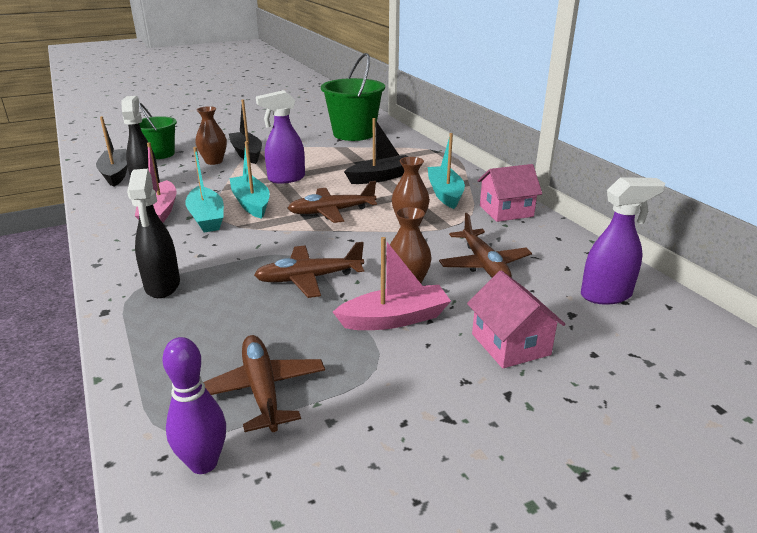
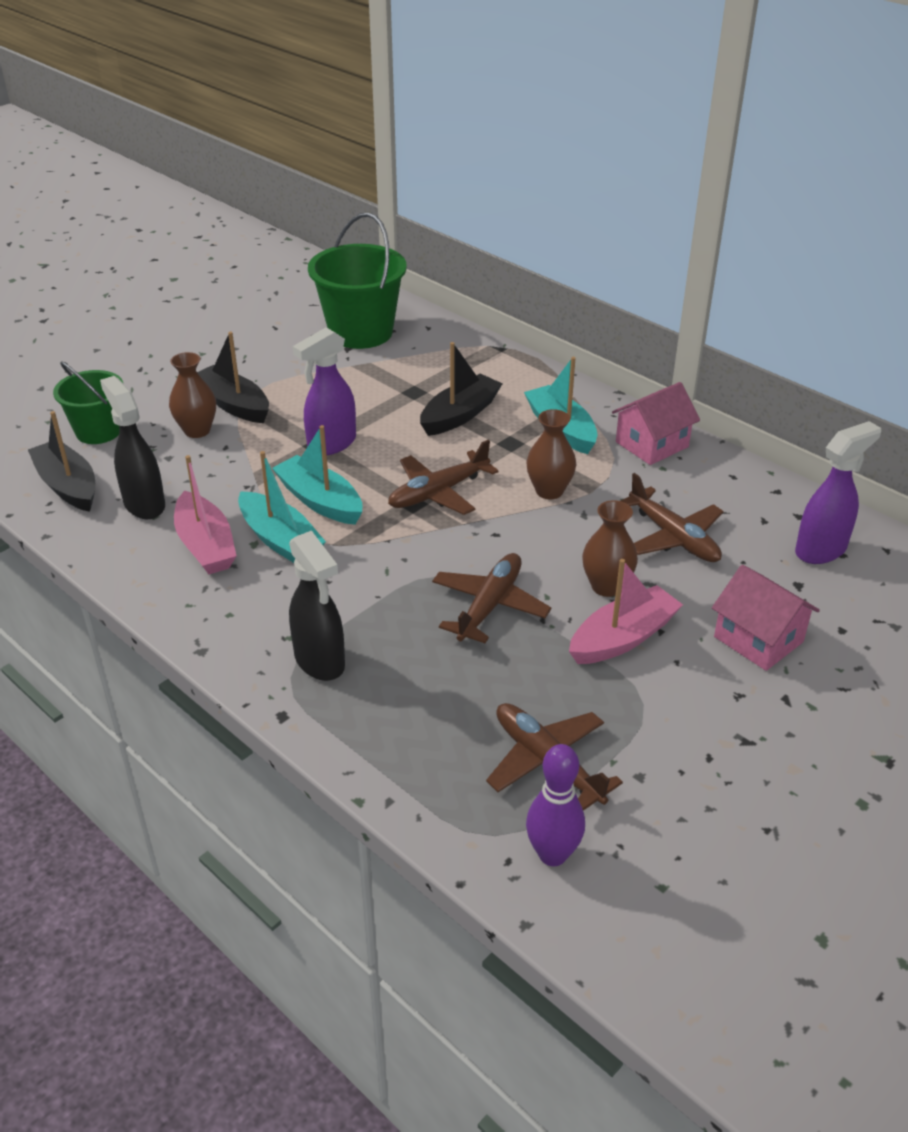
camera: 20 degrees left, 10 degrees up
(309, 278) = (489, 606): brown plane -> brown plane turned 150 degrees clockwise

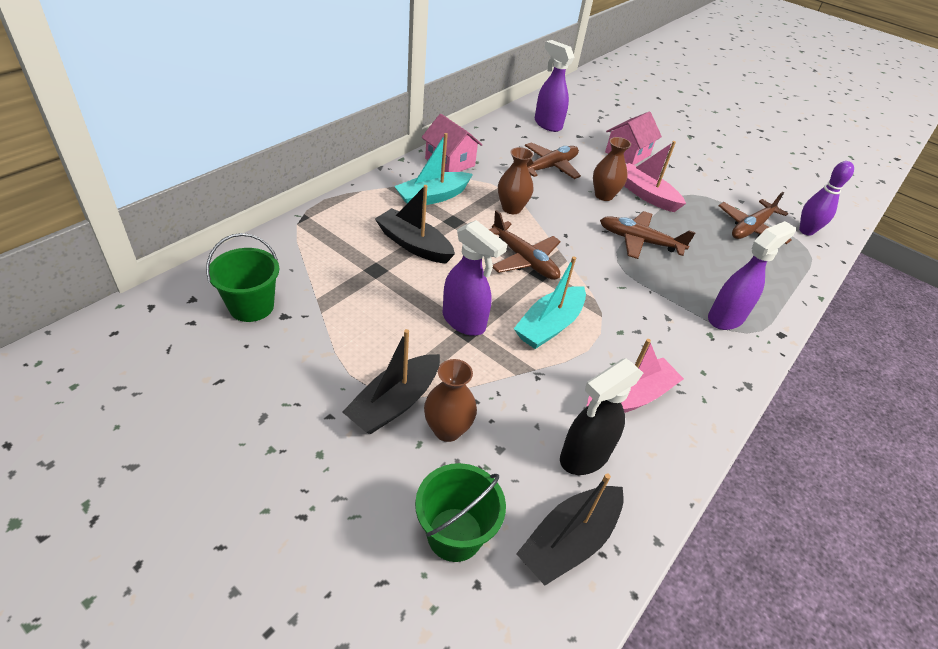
camera: 100 degrees left, 5 degrees up
(280, 540) = (606, 348): turquoise boat -> none
(320, 662) = (726, 318): black spray bottle -> purple spray bottle
(361, 332) = (251, 306): green bucket -> green bucket, size x0.62

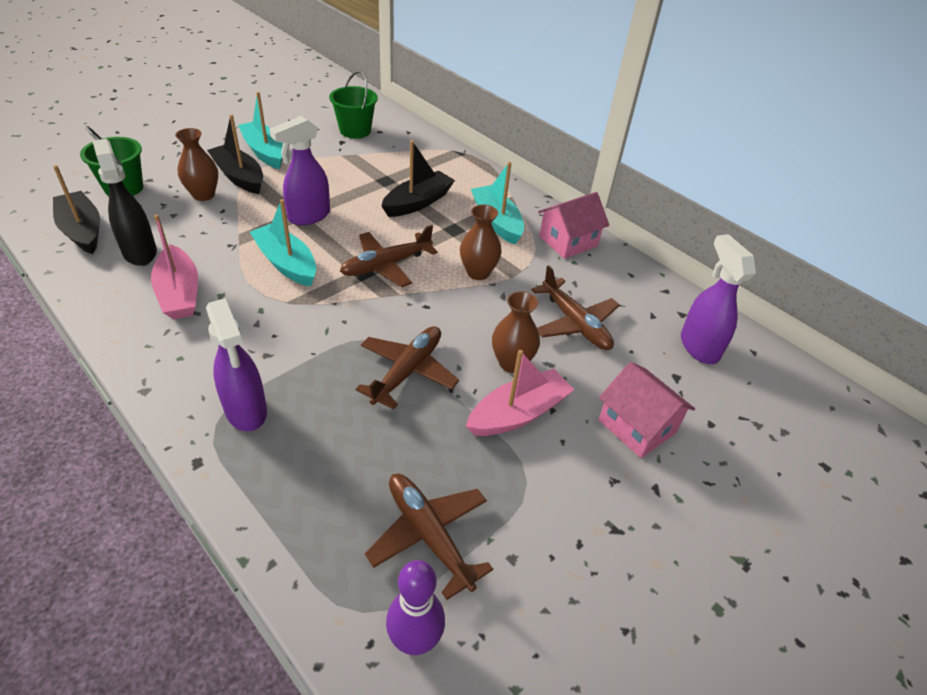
camera: 100 degrees right, 0 degrees up
(323, 390) = (265, 152): none -> turquoise boat
(547, 124) = (698, 347): purple spray bottle -> purple spray bottle turned 75 degrees counterclockwise

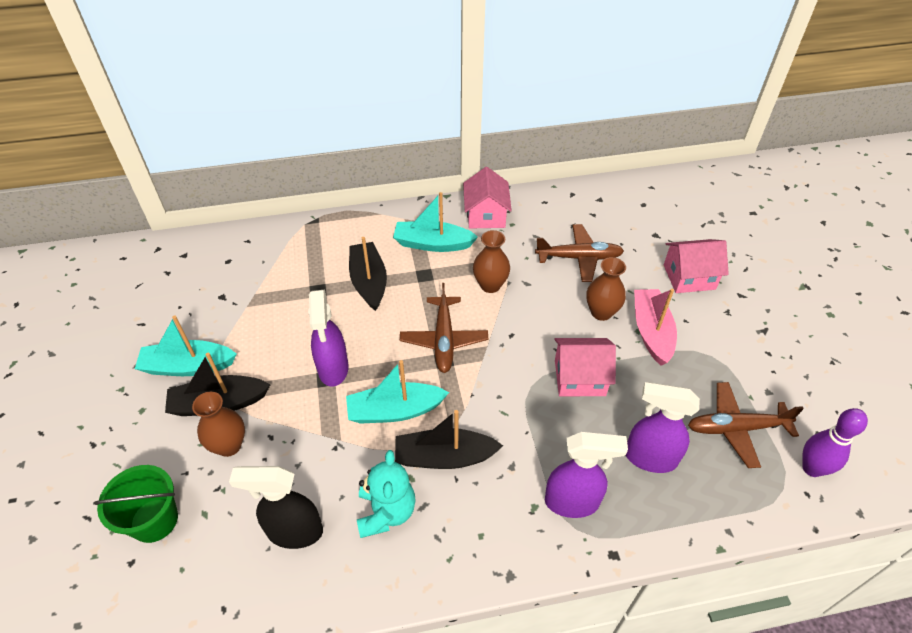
camera: 55 degrees left, 5 degrees up
(82, 230) = (213, 581): black boat -> black boat (444, 457)
(179, 293) = (386, 512): pink boat -> turquoise teddy bear
(355, 130) = (210, 278): green bucket -> none
(407, 371) = (579, 378): brown plane -> pink house
(698, 347) = (634, 209): purple spray bottle -> purple spray bottle (649, 458)

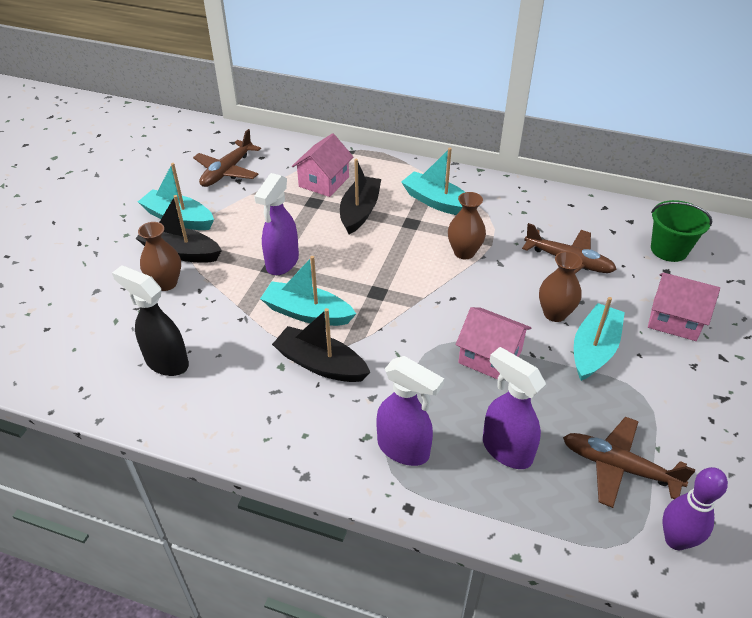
camera: 30 degrees right, 5 degrees down
(154, 520) = (80, 309): green bucket -> green bucket (669, 249)
(386, 512) = (243, 381): turquoise teddy bear -> none
(444, 339) = (389, 278): brown plane -> brown plane (227, 171)
(486, 215) = (504, 196): pink house -> pink house (324, 182)
(651, 332) = (594, 349): pink boat -> turquoise boat

